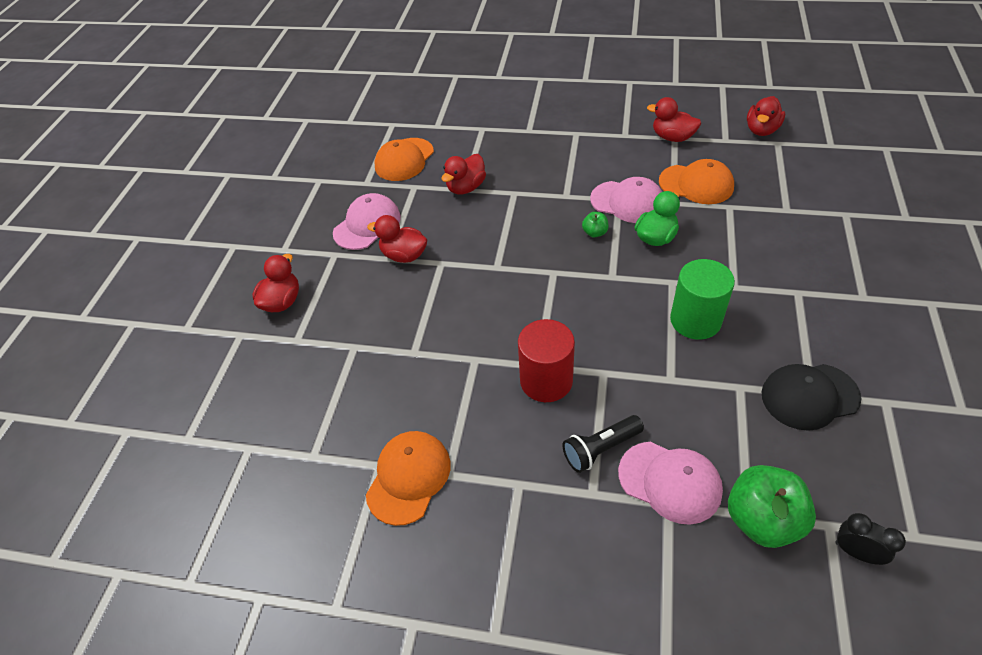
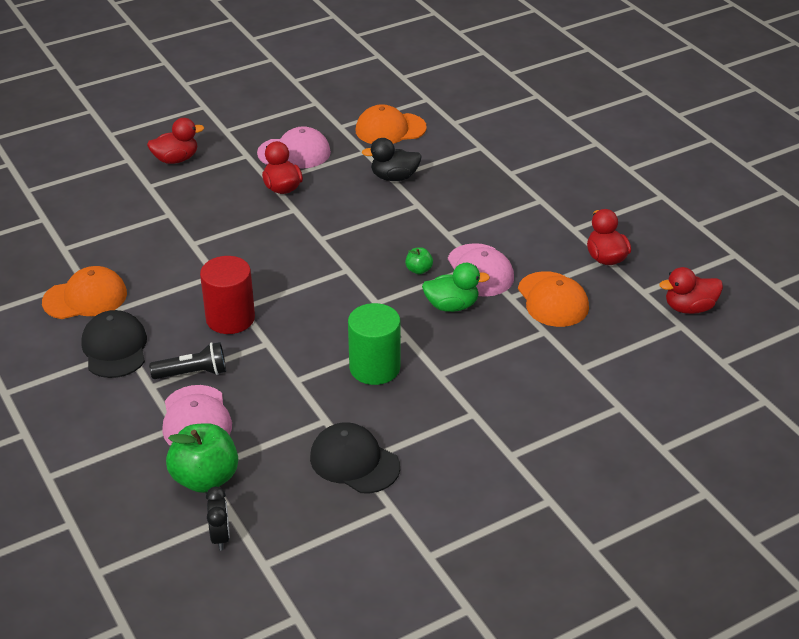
camera: 45 degrees right, 10 degrees down
(466, 187) = (394, 177): red duck -> black duck
(509, 493) = (115, 348): none -> black cap
(600, 449) = (193, 373): black flashlight -> black flashlight turned 150 degrees clockwise

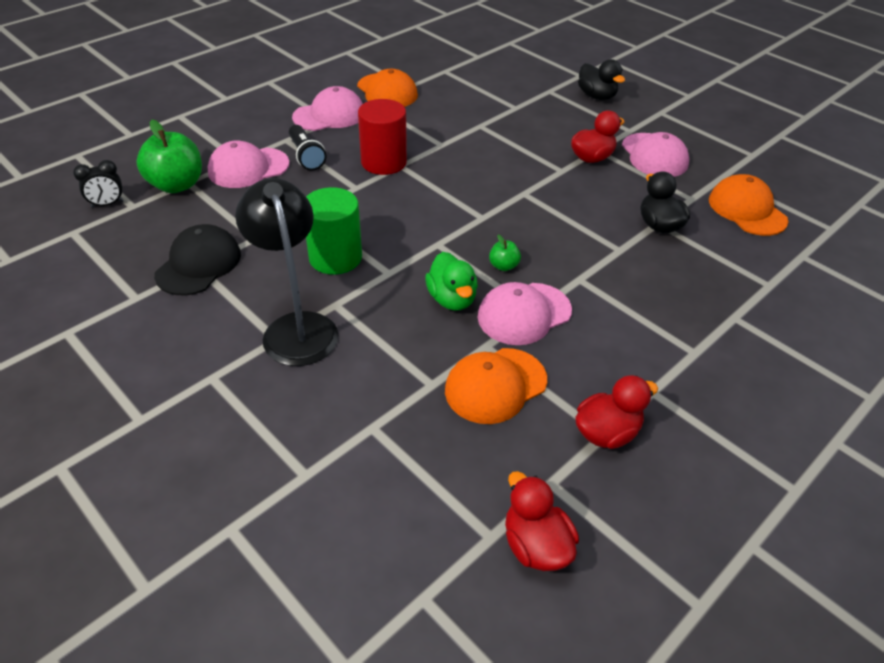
camera: 75 degrees right, 5 degrees up
(115, 348) = (329, 115): black cap -> pink cap
(176, 159) = (596, 96): red duck -> black duck
(462, 400) = (297, 327): none -> black lamp

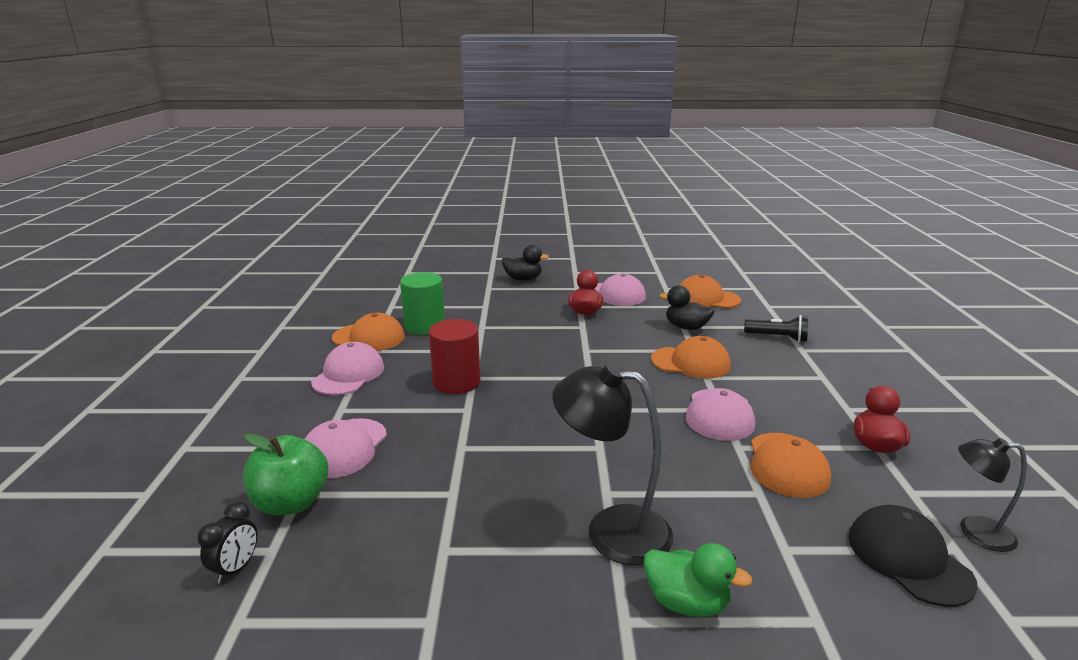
camera: 45 degrees left, 20 degrees down
(199, 264) = (440, 547): black cap -> black cap (908, 558)
(306, 156) = (383, 411): black flashlight -> black flashlight (777, 338)
(335, 257) = (544, 463): green cylinder -> green cylinder (425, 326)
(452, 299) = (668, 435): green duck -> green duck (686, 602)
(503, 266) = (656, 396): green apple -> none
(535, 545) = (975, 531): red duck -> black lamp
(592, 258) = (690, 362): none -> orange cap

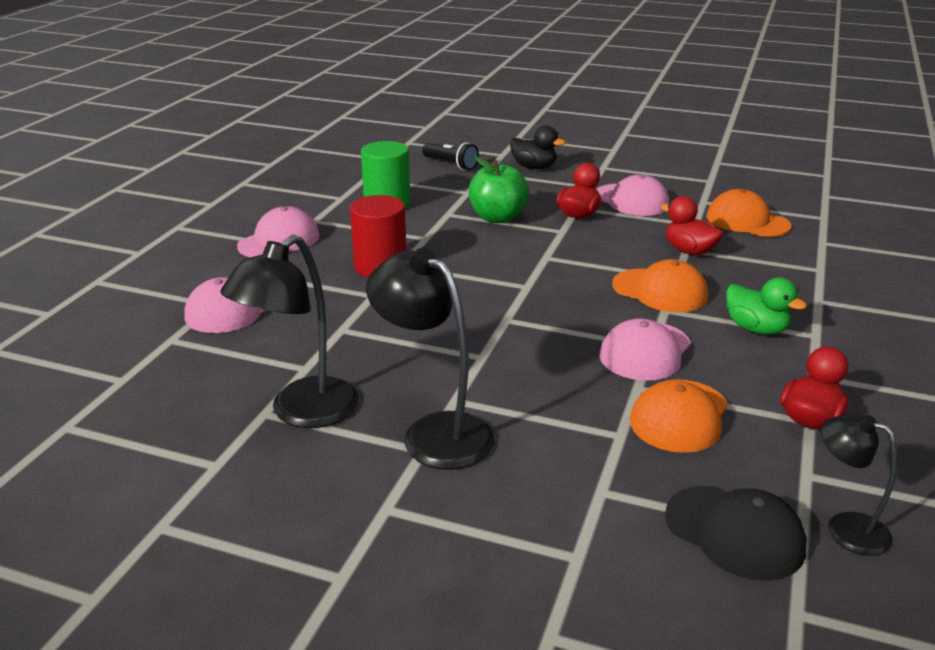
camera: 20 degrees right, 5 degrees up
(236, 568) = (86, 387): black clock -> none
(291, 503) = (159, 345): green apple -> green apple (497, 218)
(369, 337) = (322, 207): orange cap -> none
(479, 540) = (302, 413): none -> black lamp
(686, 327) = (689, 251): black duck -> red duck
(686, 602) = (457, 509): green duck -> green duck (756, 329)
(777, 338) = (799, 281): black flashlight -> black flashlight (451, 165)
(908, 558) = (734, 532): black cap -> black cap turned 135 degrees clockwise

